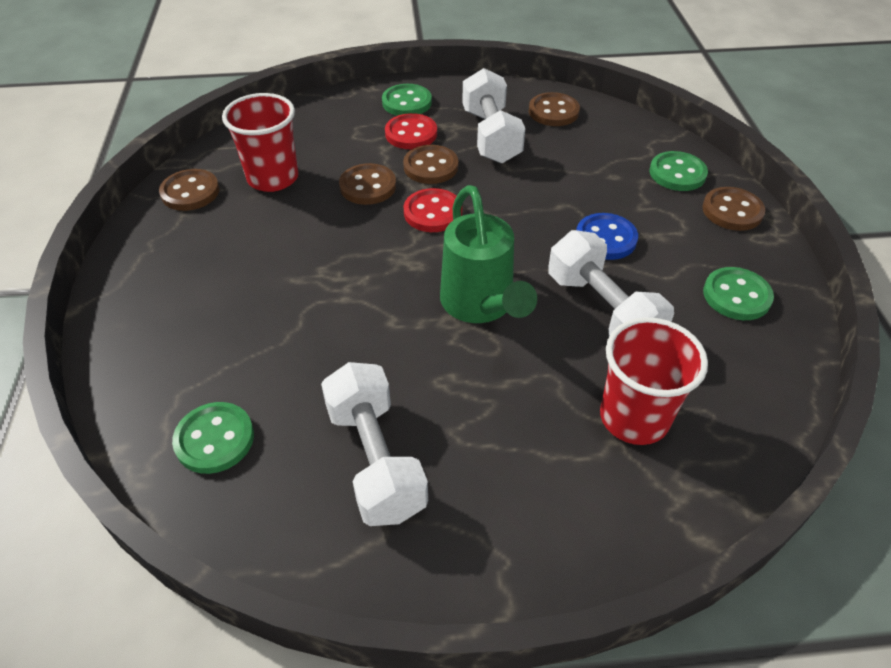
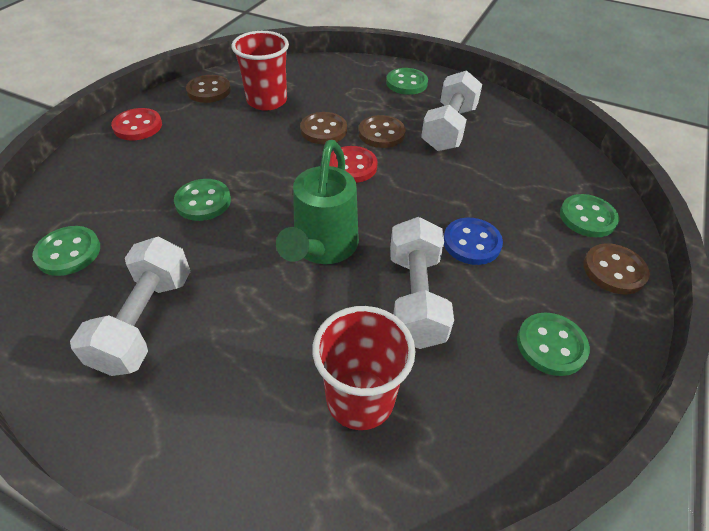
camera: 30 degrees right, 0 degrees up
(313, 316) = (203, 201): none -> green button
(411, 134) = (389, 105): red button -> red button (138, 126)
(553, 112) = (518, 129): brown button -> none

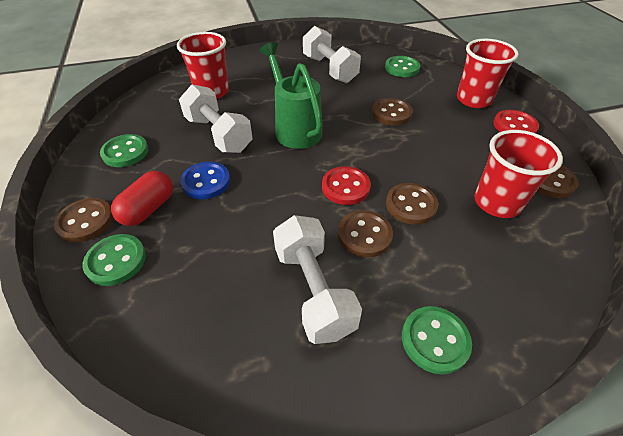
camera: 140 degrees right, 0 degrees up
(106, 164) = (473, 99): none -> red cup
(203, 201) = (391, 113): green button -> brown button
(544, 248) = (148, 208): none -> red capsule

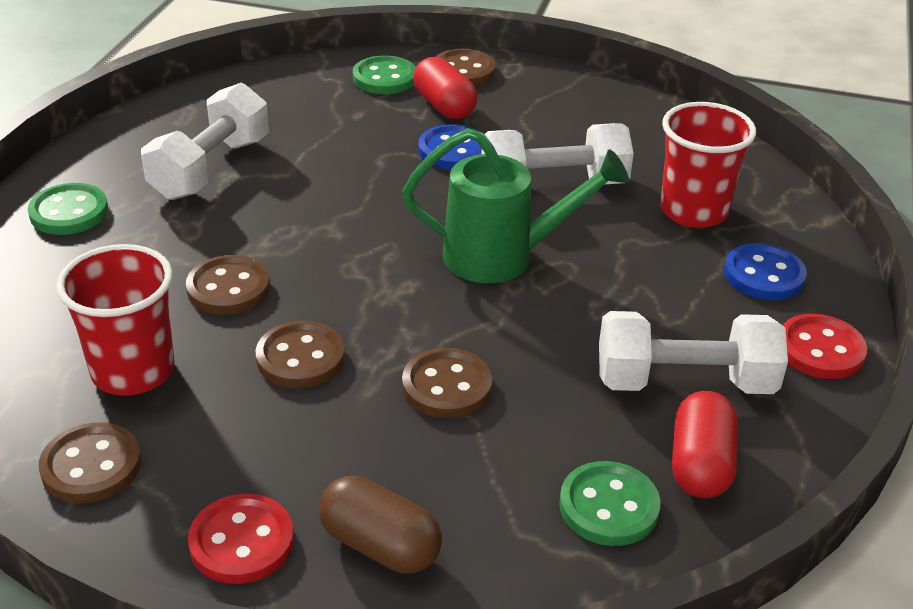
camera: 120 degrees right, 10 degrees down
(125, 152) = (576, 110): green button -> none
(248, 68) = (764, 275): none -> blue button
(313, 290) = (210, 168): white dumbbell -> white dumbbell turned 75 degrees counterclockwise
(345, 187) = (323, 249): red button -> red button (820, 350)
(364, 235) = (232, 228): brown button -> brown button (300, 358)
(365, 59) = (700, 464): none -> red capsule
(473, 99) = (380, 545): red cup -> brown capsule

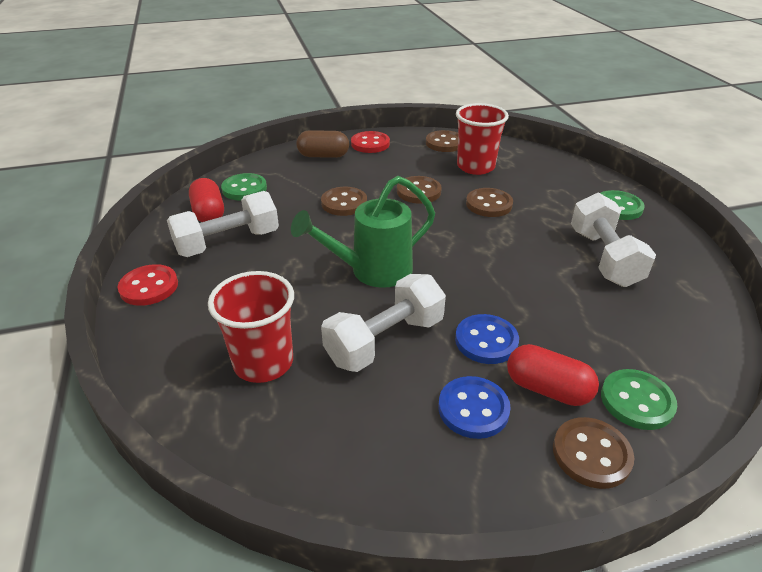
camera: 150 degrees right, 0 degrees up
(764, 275) = (193, 325): blue button -> blue button (473, 409)

